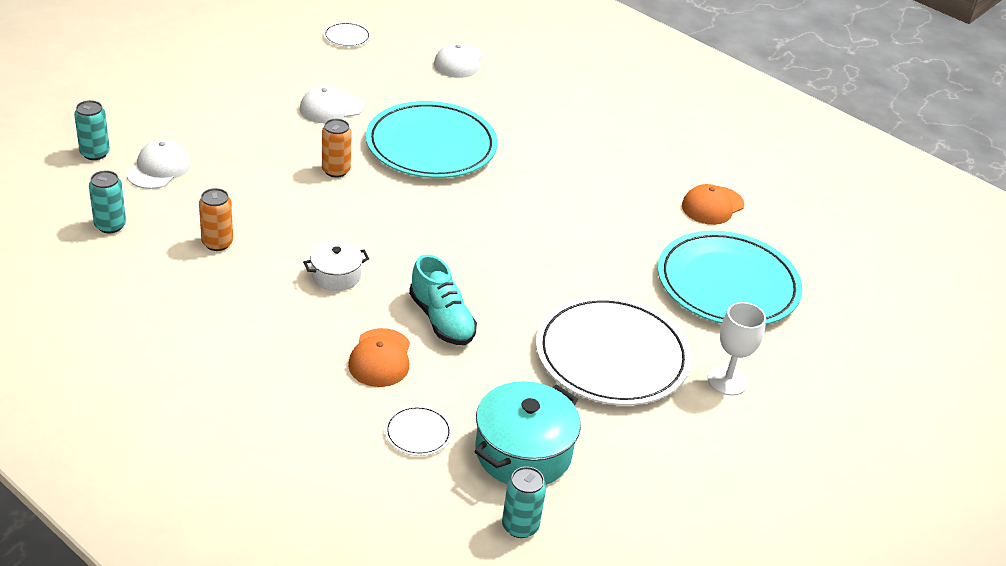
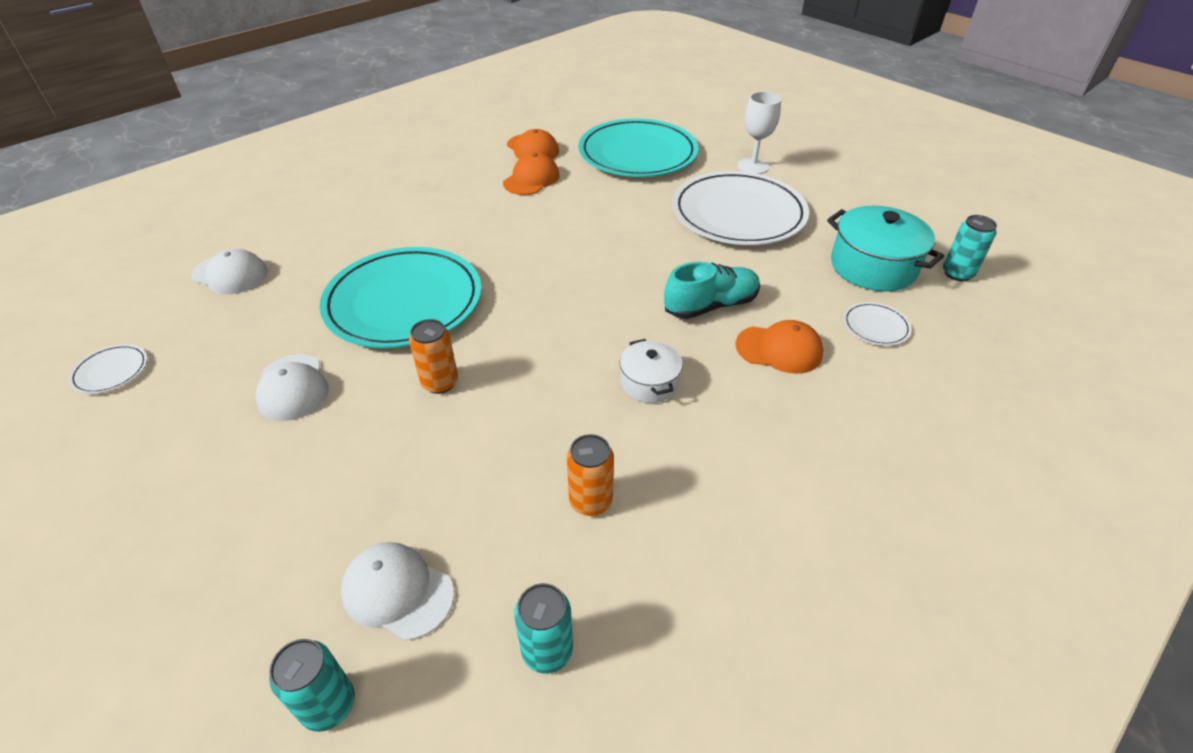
camera: 80 degrees left, 5 degrees up
(646, 206) = (531, 179): none -> orange cap

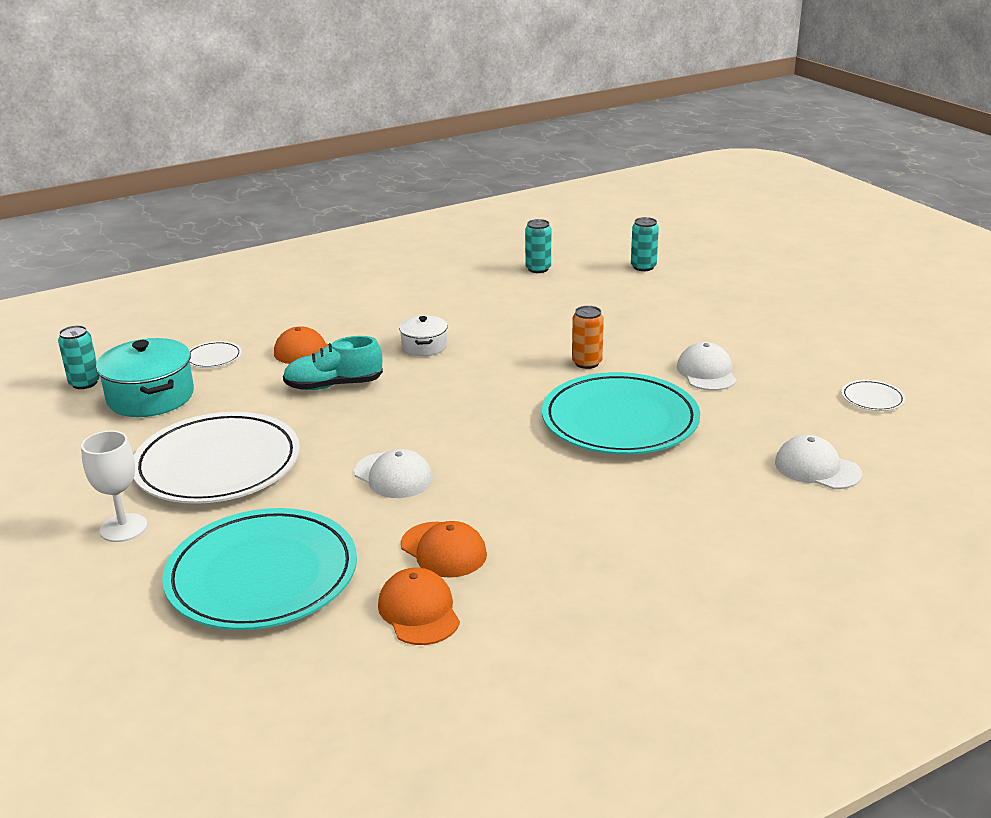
camera: 165 degrees left, 15 degrees down
(397, 592) = (613, 288): white cap -> white cap (393, 476)
(531, 179) = (443, 550): orange cap -> orange cap turned 90 degrees counterclockwise
(590, 501) = (496, 304): orange can -> none

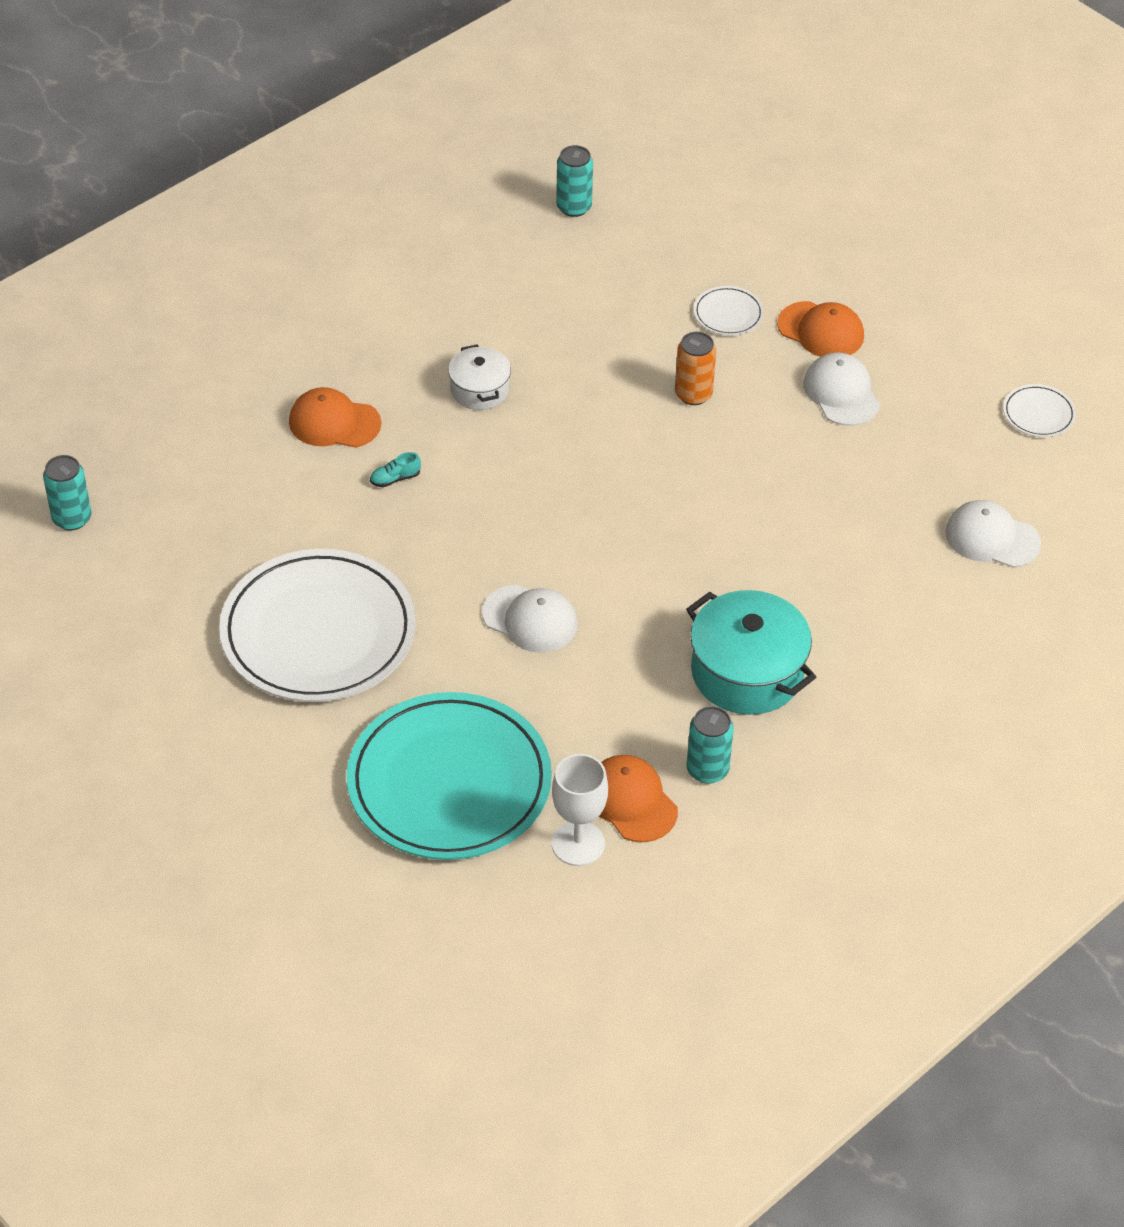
camera: 15 degrees left, 20 degrees up
(123, 528) = (262, 743): white goblet -> white goblet (578, 843)
(151, 397) = (173, 531): turquoise pot -> turquoise pot (747, 672)
(213, 357) = (215, 447): white plate -> white plate (728, 314)
(333, 385) = (395, 479): turquoise shoe -> turquoise shoe, size x0.43
(443, 550) = (626, 718): orange cap -> orange cap (821, 330)
(620, 420) = (759, 492): turquoise plate -> none
(643, 267) = (714, 186): turquoise can -> turquoise can (707, 769)

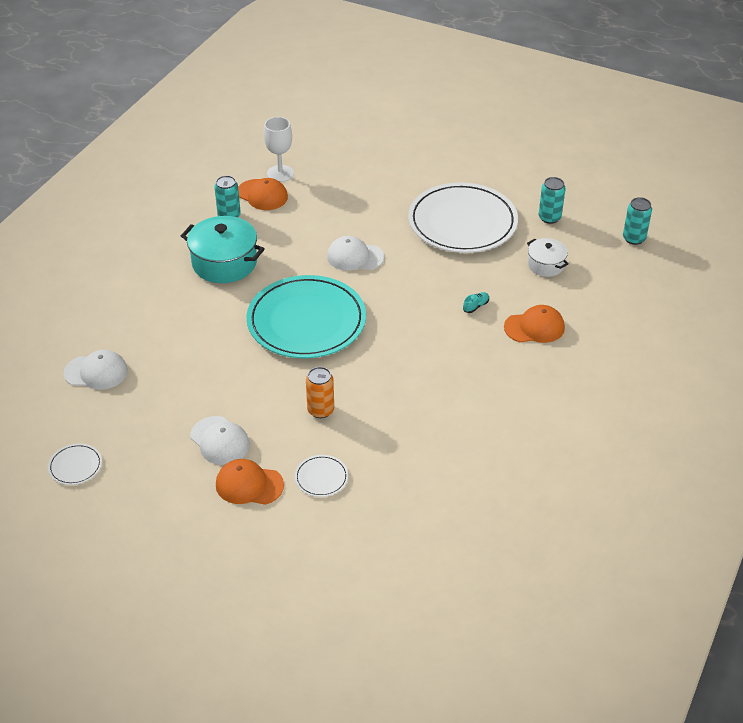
camera: 160 degrees right, 5 degrees down
(449, 782) = (355, 180): turquoise plate -> turquoise plate (306, 321)
(479, 390) = (460, 373): white pot -> white pot (546, 265)
(574, 207) = (479, 534): turquoise can -> turquoise can (549, 218)

